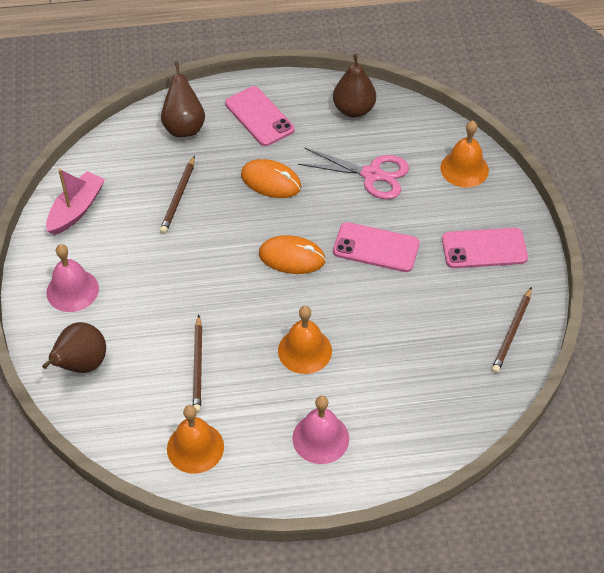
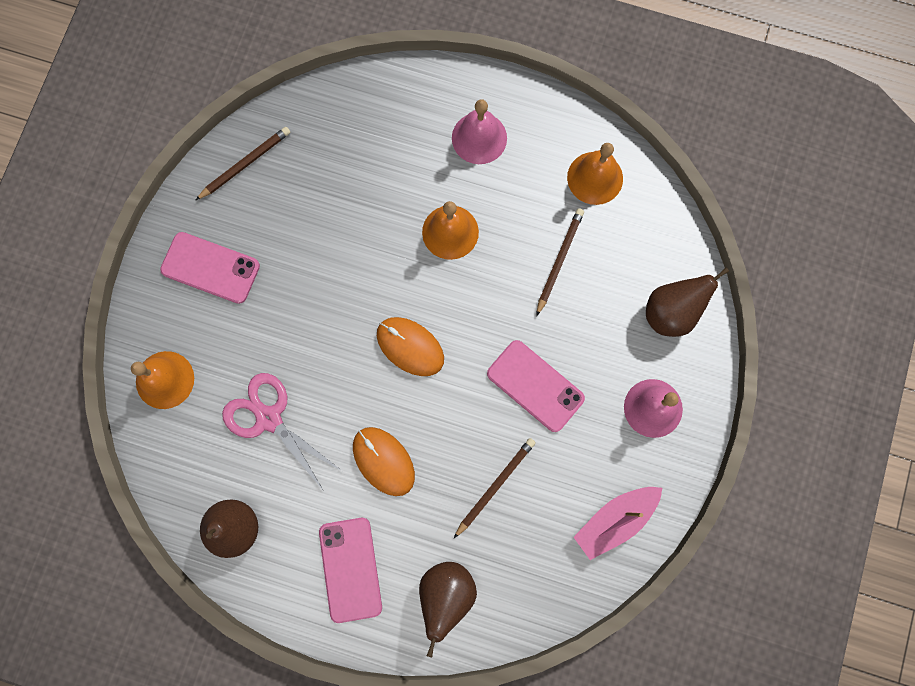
camera: 155 degrees left, 25 degrees up
(376, 248) = (318, 319): pink phone -> pink phone (535, 386)

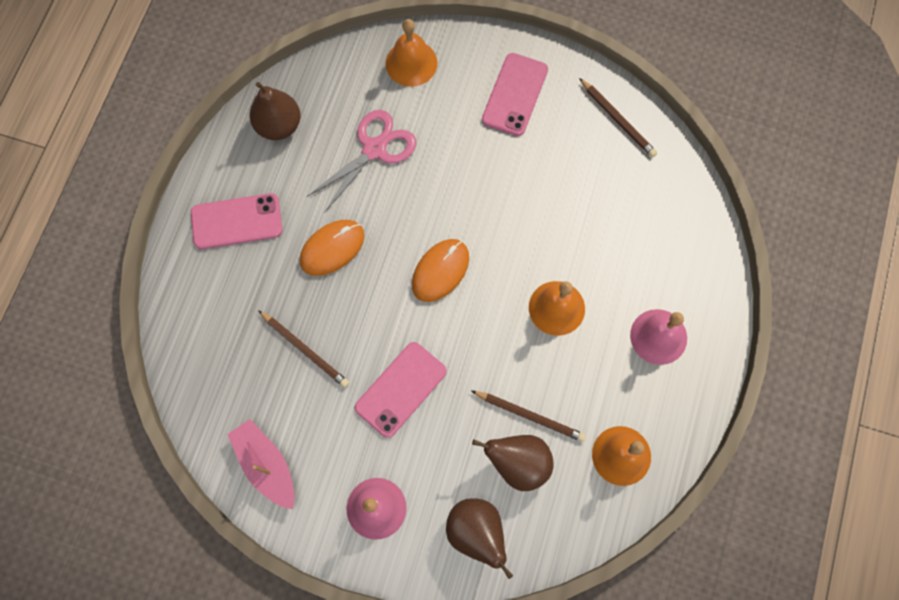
camera: 90 degrees right, 5 degrees down
(446, 594) = (208, 304): brown pear -> brown pear (518, 463)

